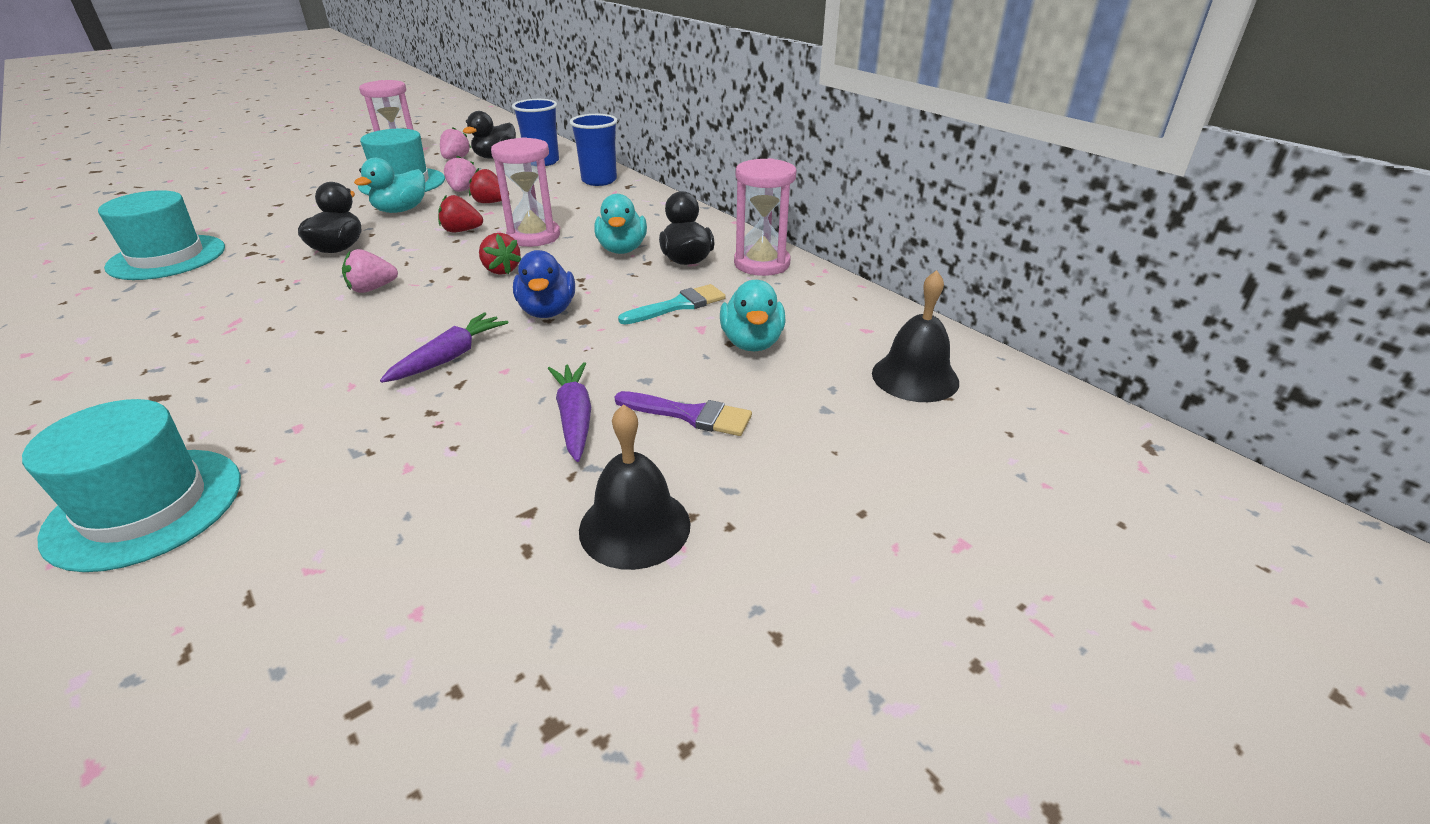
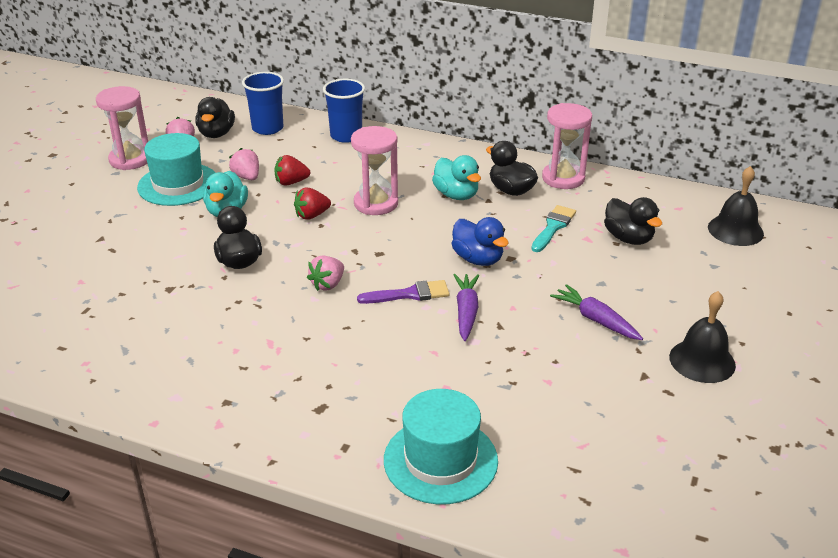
camera: 30 degrees left, 0 degrees up
(167, 257) = (102, 316): turquoise hat -> none
(501, 270) = (397, 239): red strawberry -> none
(690, 415) = (652, 294): purple brush -> purple brush (409, 294)
(752, 343) = (628, 238): turquoise duck -> black duck

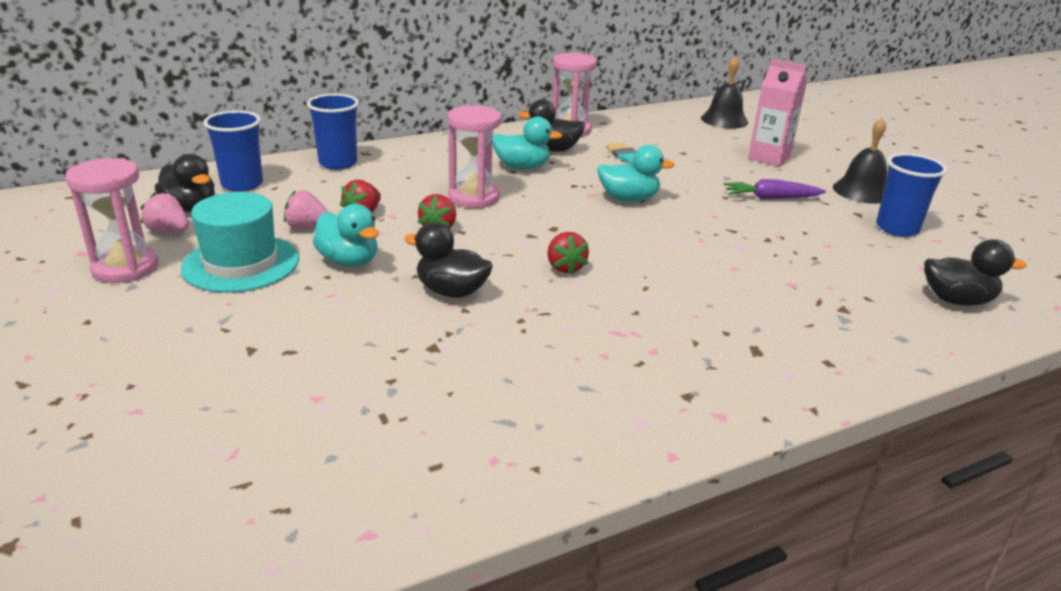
camera: 50 degrees left, 5 degrees down
(328, 284) = (565, 268): pink strawberry -> red strawberry
(409, 294) = (636, 242): purple brush -> none
(440, 460) = (890, 328): turquoise hat -> none
(466, 312) = (696, 233): purple carrot -> none
(478, 259) = (628, 199): blue duck -> turquoise duck
(628, 238) = (684, 147): black duck -> black duck (956, 300)
(648, 407) = (897, 228): none -> blue cup
(688, 286) = (769, 157): none -> pink carton

